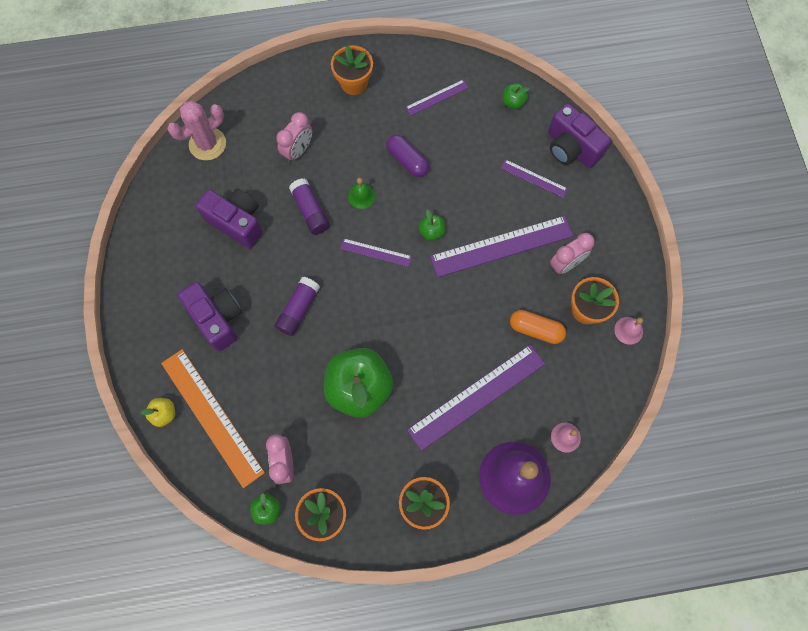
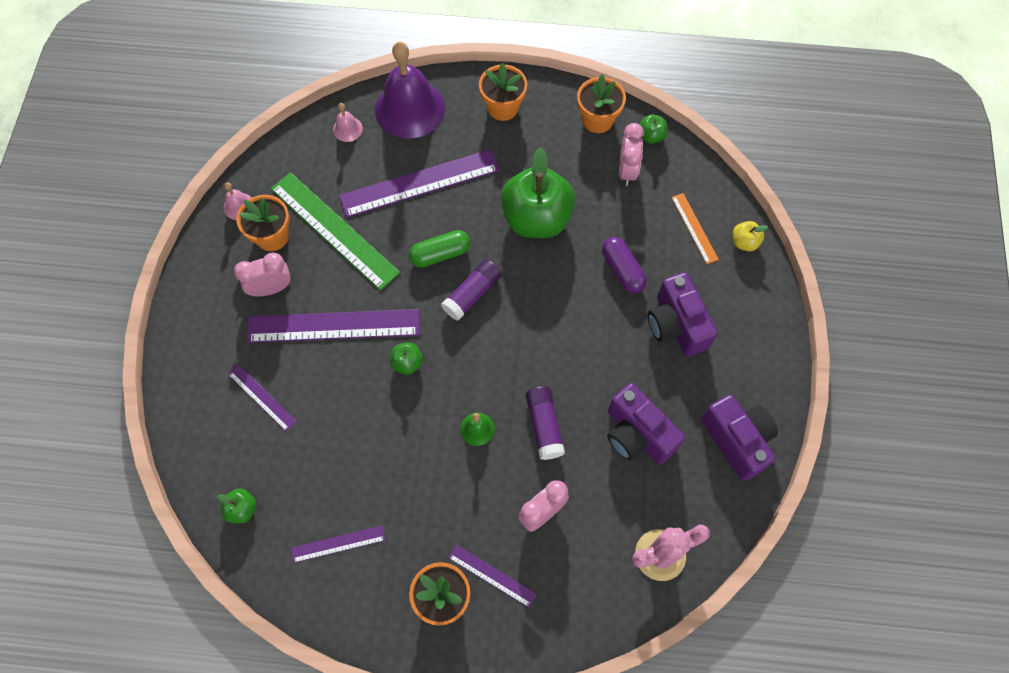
camera: 165 degrees left, 5 degrees down
(212, 416) = (694, 228): orange ruler -> orange ruler, size x0.50
(298, 309) = (583, 313): purple glue stick -> purple glue stick (472, 294)
(375, 252) = (479, 355): purple ruler -> purple ruler (492, 575)
(407, 160) = (407, 461): purple capsule -> purple capsule (622, 270)
(435, 331) = (440, 254): none -> green capsule
(535, 329) = (334, 230): orange capsule -> green ruler
(571, 148) = (199, 425): purple camera -> purple camera (737, 440)

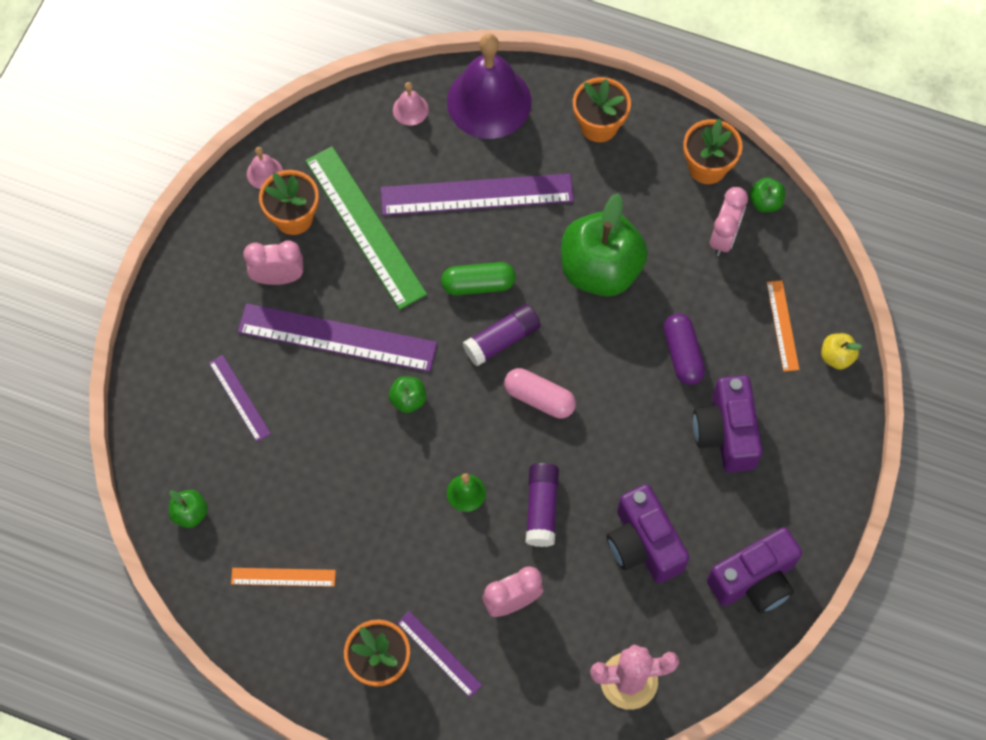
camera: 15 degrees right, 0 degrees up
(338, 544) = (283, 577): purple ruler -> orange ruler
(516, 334) = (539, 398): none -> pink capsule
(737, 440) = (754, 580): purple camera -> purple camera turned 75 degrees clockwise

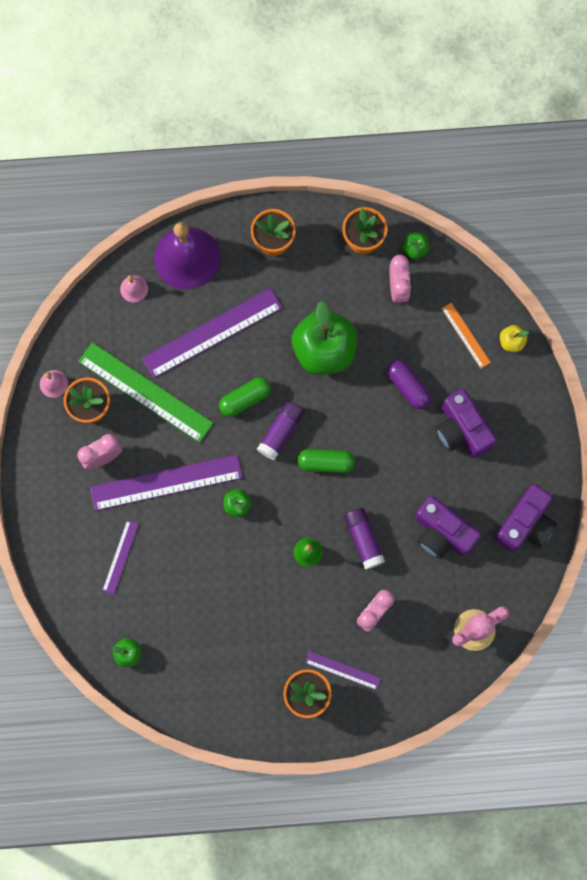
camera: 25 degrees left, 10 degrees up
(239, 398) = (120, 557): purple ruler -> purple ruler turned 75 degrees clockwise
(283, 577) = (213, 667): orange ruler -> none
(539, 398) = (325, 462): pink capsule -> green capsule

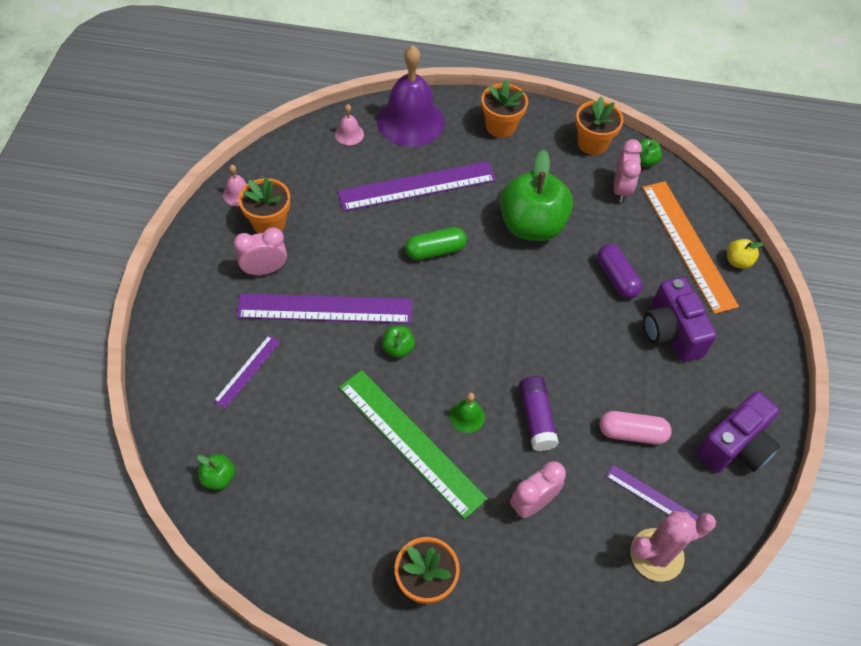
camera: 10 degrees right, 20 degrees down
(145, 392) = (330, 221): green ruler -> green ruler (410, 442)
(280, 432) = (466, 289): purple glue stick -> none
(325, 462) = (509, 329): green capsule -> none
(342, 670) = (478, 563): purple ruler -> purple ruler (651, 496)
(442, 533) = (632, 433): purple camera -> pink capsule
(465, 335) = (688, 245): orange ruler -> orange ruler, size x2.02

